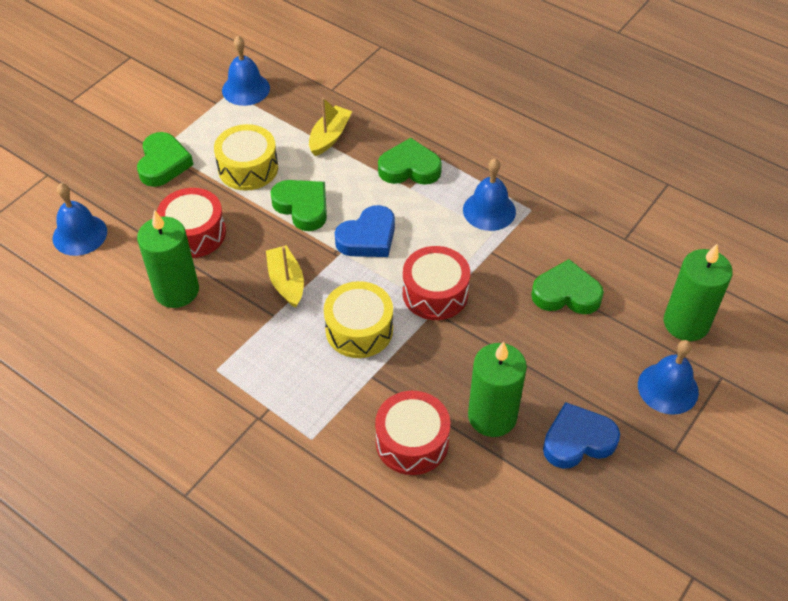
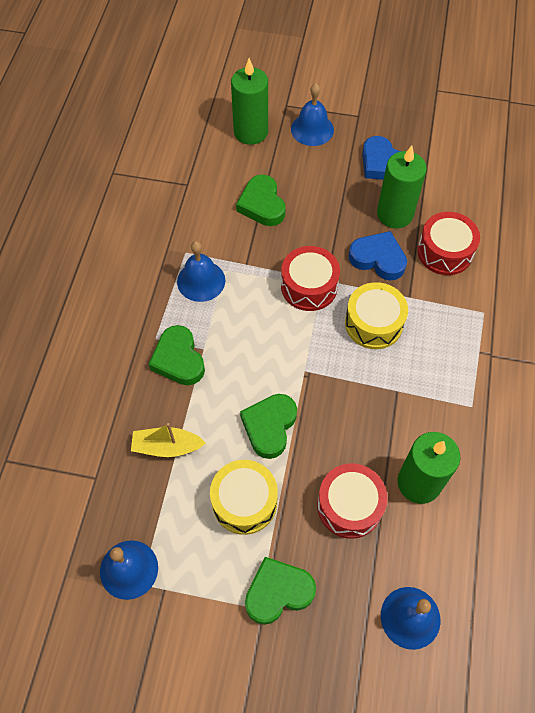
camera: 115 degrees left, 10 degrees up
(286, 282) = (359, 398): yellow boat -> none
(368, 238) = (277, 357): blue heart -> blue heart (378, 259)

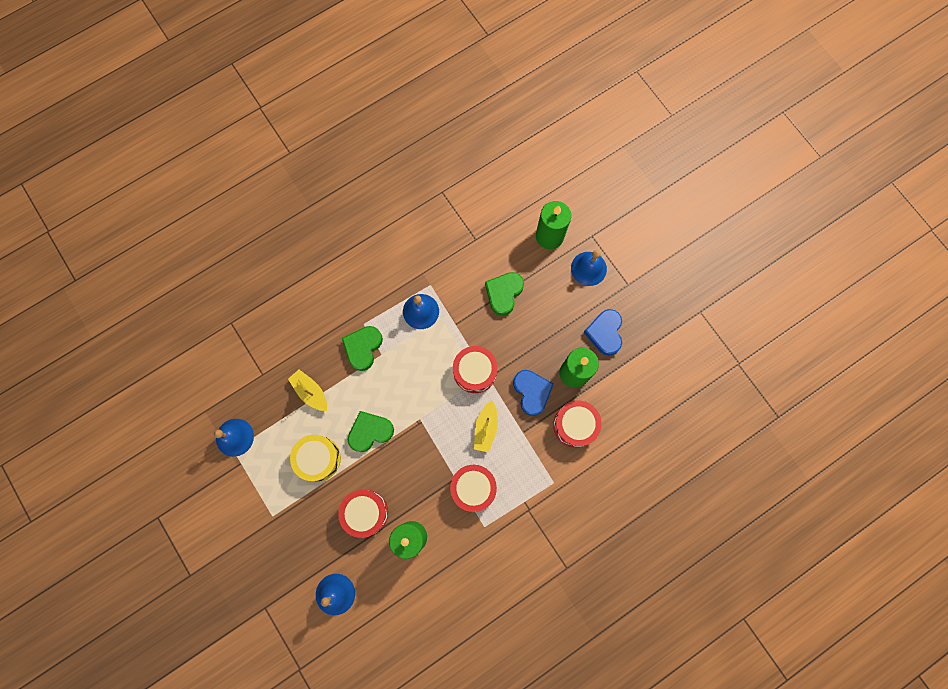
camera: 45 degrees right, 15 degrees up
(278, 592) = (289, 518): green heart -> none
(373, 323) = (485, 428): yellow drum -> yellow boat
(422, 383) = (473, 488): none -> red drum

